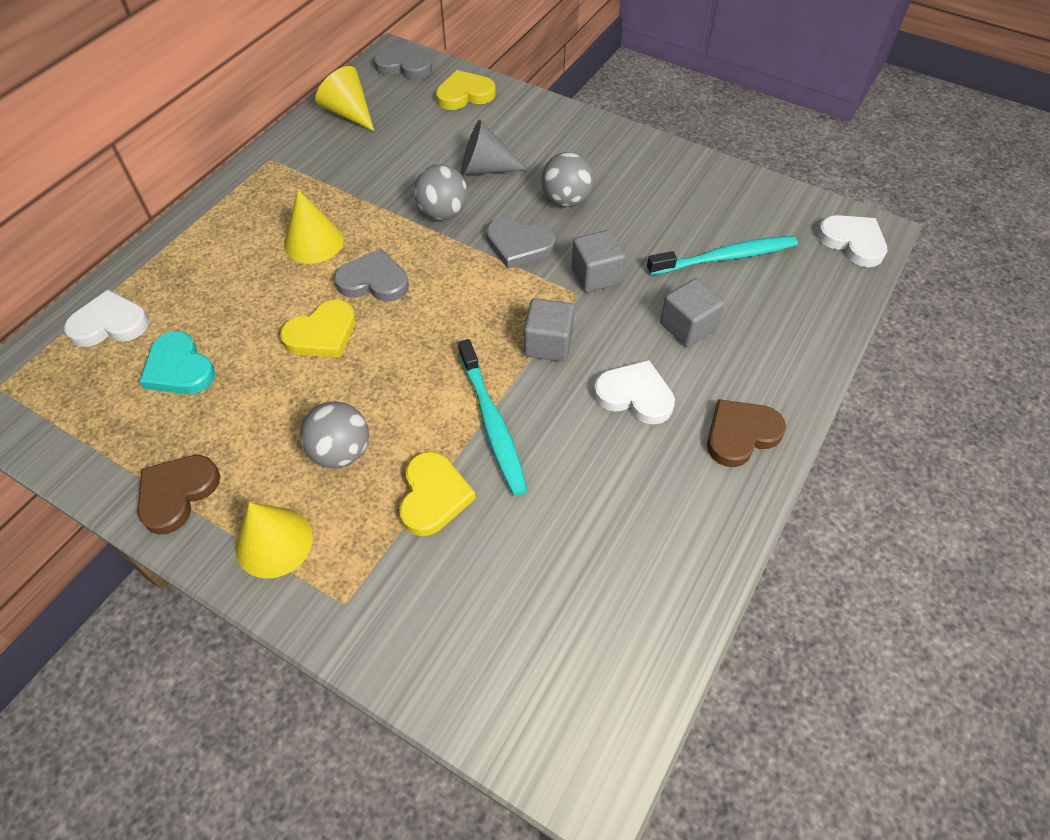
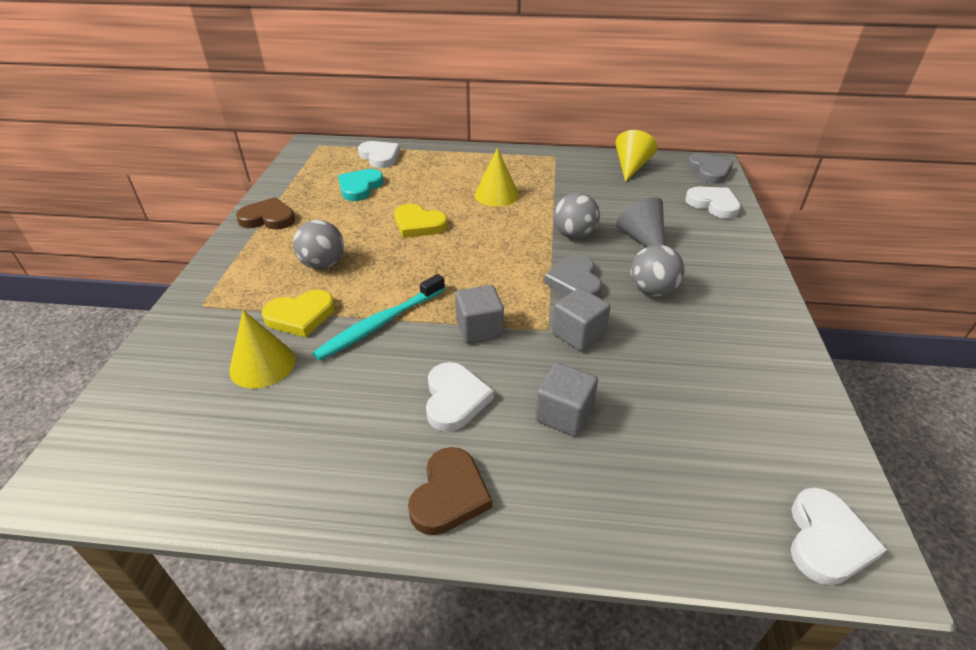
camera: 65 degrees right, 15 degrees down
(274, 542) = (242, 263): yellow cone -> yellow cone (262, 364)
(374, 281) = (481, 228): grey heart -> none
(465, 94) = (713, 204): yellow heart -> white heart
(725, 257) = (683, 419): turquoise toothbrush -> none
(740, 434) = (449, 495): brown heart -> brown heart turned 75 degrees clockwise

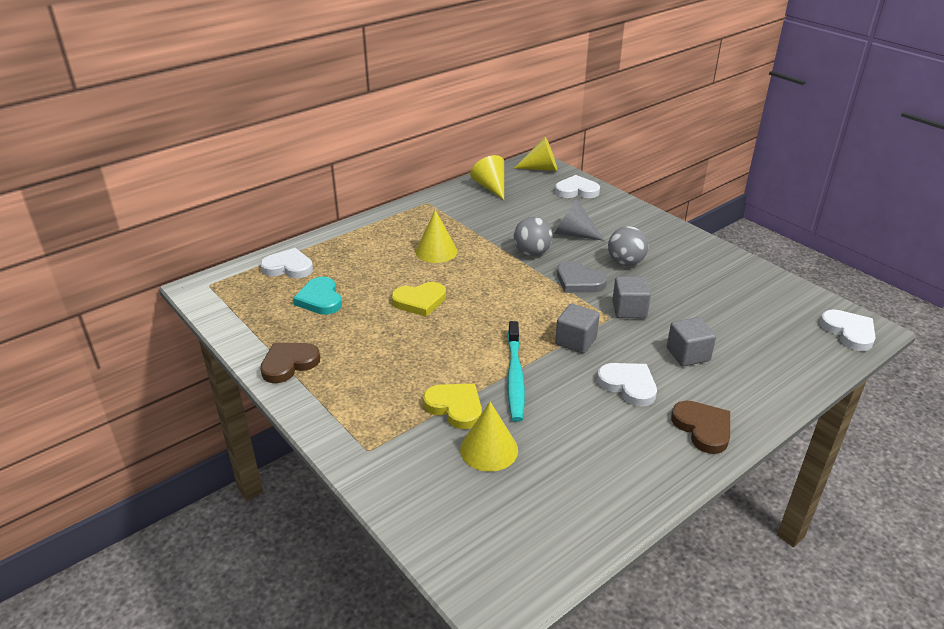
camera: 45 degrees left, 5 degrees down
(300, 316) = (455, 407): yellow heart -> yellow heart turned 75 degrees counterclockwise
(323, 264) = (403, 367): grey ball -> none
(709, 171) = (541, 168): grey heart -> yellow cone

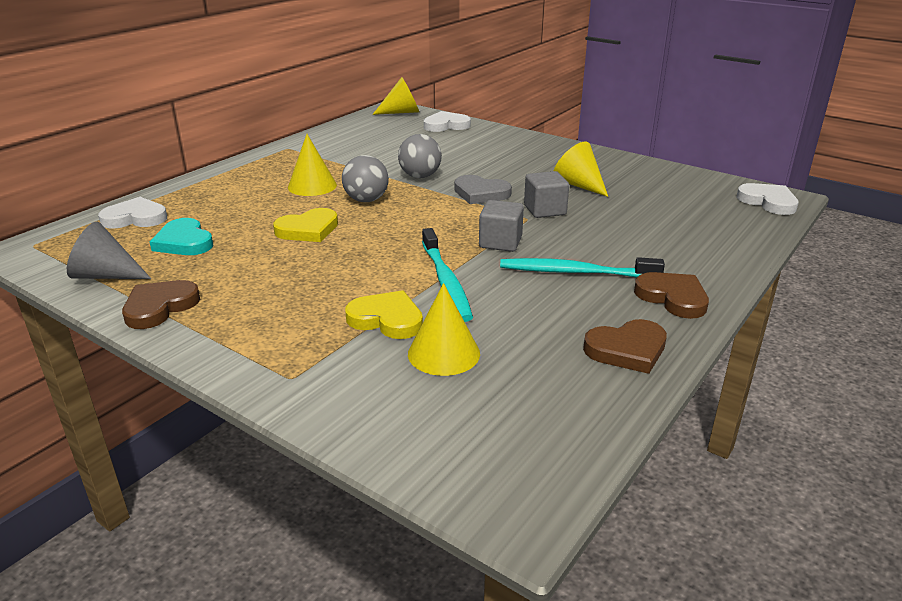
camera: 15 degrees left, 5 degrees down
(491, 187) = (354, 130): yellow cone -> yellow cone (578, 185)
(573, 234) = (458, 157): grey cone -> grey cone (106, 275)
(625, 262) = (522, 174): grey ball -> grey ball (366, 200)
(628, 385) = (575, 272): white heart -> turquoise toothbrush
(639, 475) = (627, 350): none -> brown heart
(688, 354) = (624, 238): grey cube -> none

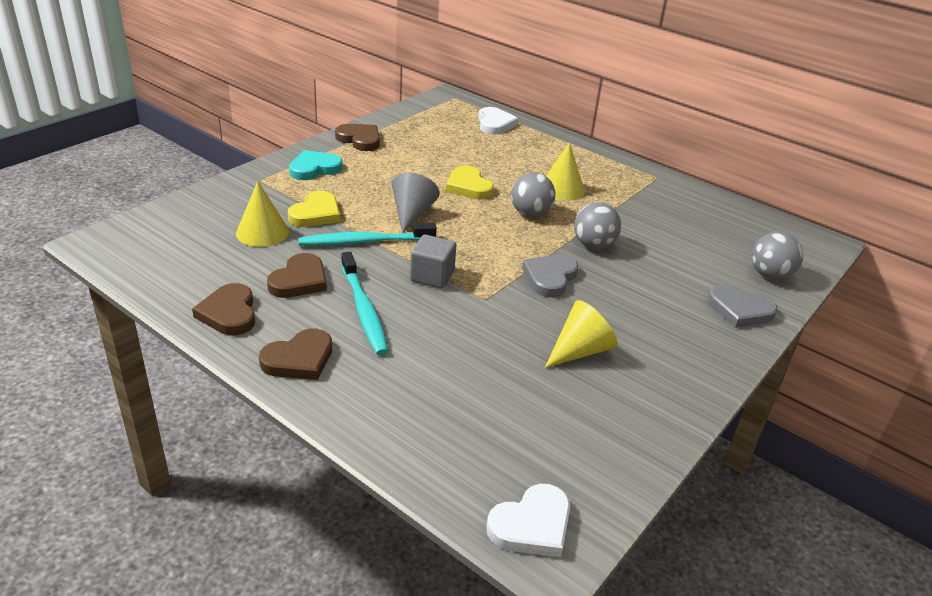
camera: 90 degrees right, 5 degrees up
(106, 275) = (406, 122): grey cone -> grey cone (411, 214)
(184, 242) = (452, 142): turquoise heart -> turquoise heart (314, 168)
(401, 112) = (808, 246): yellow cone -> none
(446, 125) = (770, 275): white heart -> grey ball
(497, 137) = (740, 310): none -> grey heart
(541, 313) = (299, 280): none -> brown heart
(544, 210) = (506, 313): grey cube -> none
(575, 272) = (363, 310): turquoise toothbrush -> turquoise toothbrush turned 150 degrees clockwise

